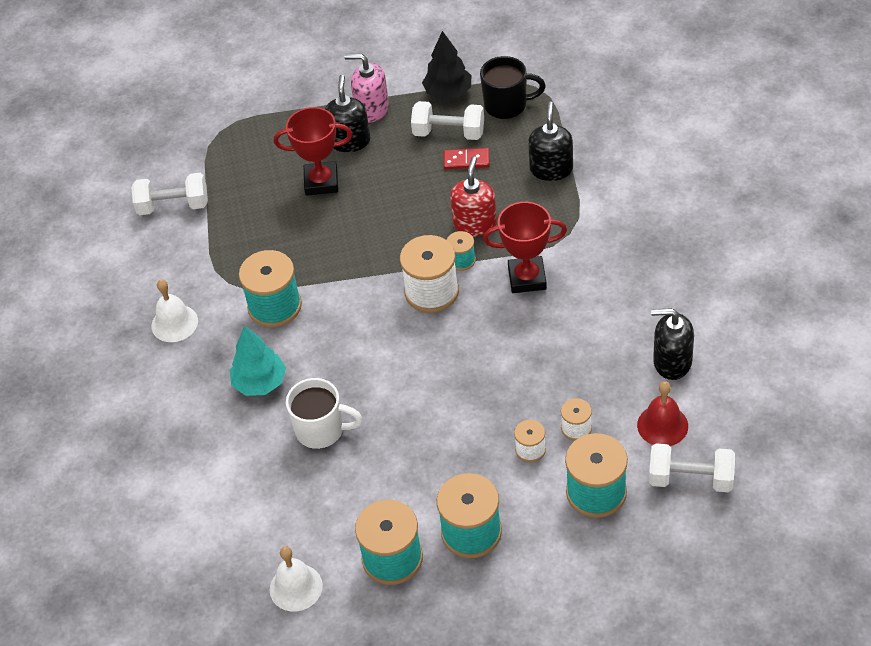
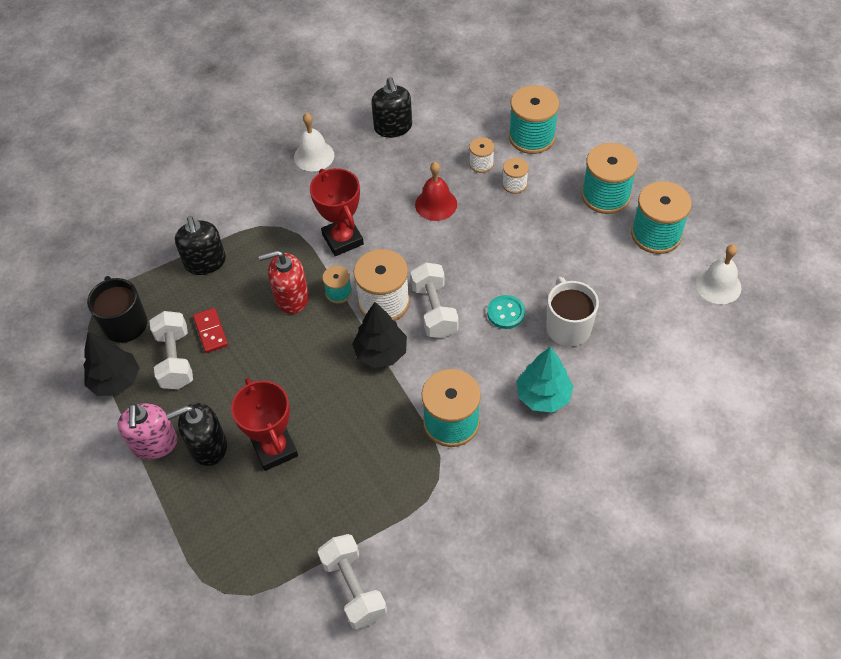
camera: 115 degrees left, 5 degrees up
(174, 323) = (509, 505): white bell -> white bell (314, 156)
(366, 384) = (506, 313): none -> turquoise button
(375, 275) = (381, 352): none -> black tree
(551, 169) = (205, 262): black soap dispenser -> black soap dispenser turned 90 degrees counterclockwise
(662, 425) = (454, 117): red bell -> red bell (436, 204)
(690, 479) = (493, 92): white dumbbell -> white dumbbell (434, 310)

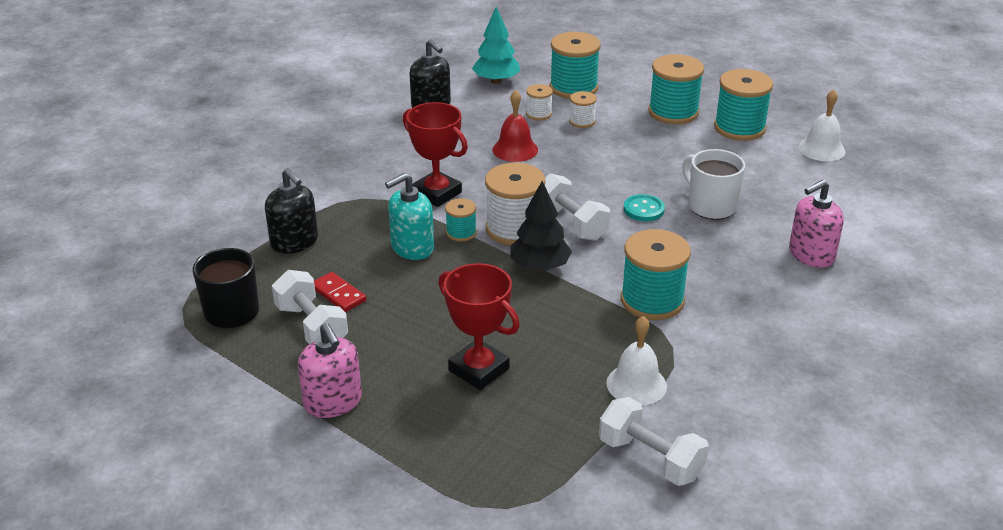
camera: 25 degrees left, 20 degrees down
(116, 381) = (249, 361): black tree -> none
(208, 446) = (399, 387): black soap dispenser -> none
(291, 297) = (412, 247): red soap dispenser -> turquoise soap dispenser
(314, 156) = (362, 140): white bell -> white bell (636, 384)
(543, 396) = (726, 259): turquoise tree -> turquoise tree (496, 81)
(621, 415) = (811, 255): none -> pink soap dispenser

